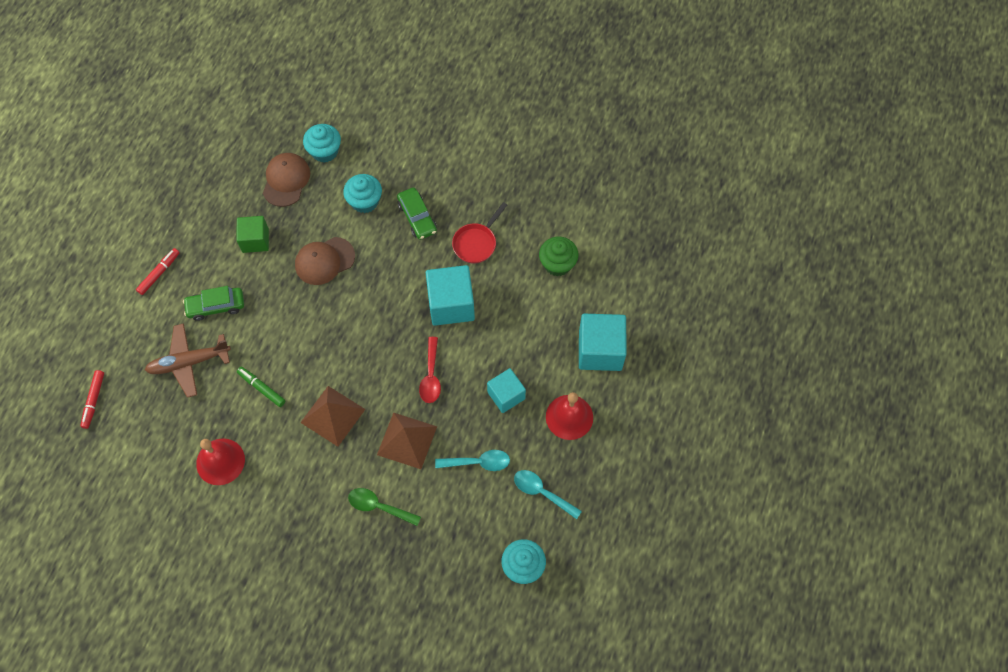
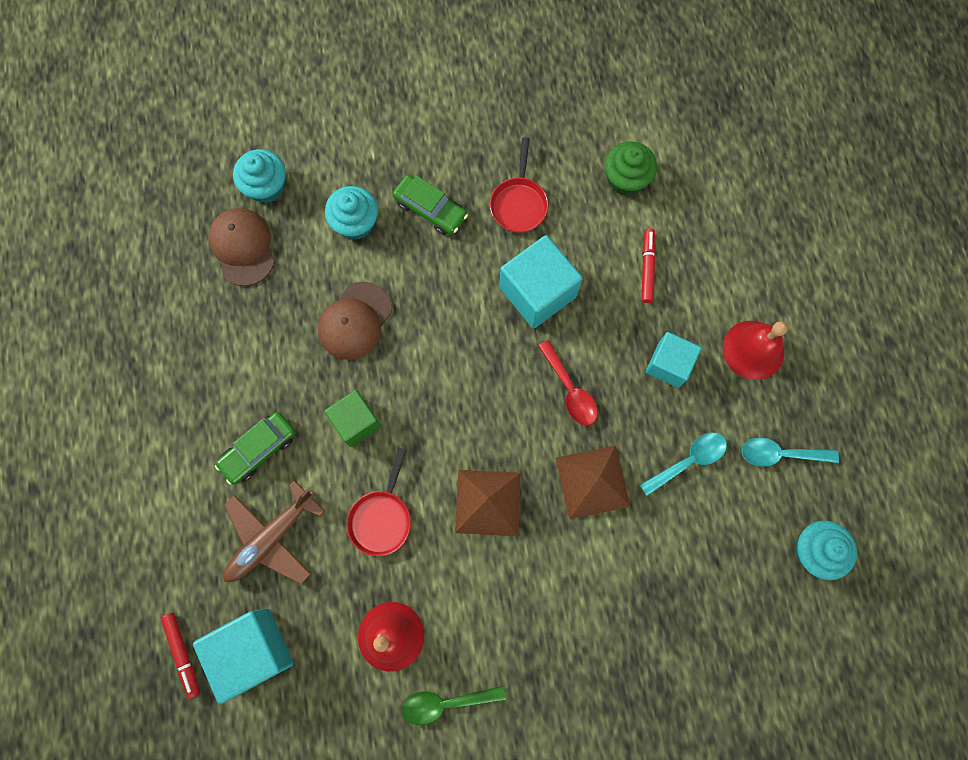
camera: 30 degrees left, 10 degrees up
(159, 273) = (160, 448): red marker -> red marker (647, 268)
(255, 240) = (253, 341): green cube -> green cube (356, 422)
(262, 388) = (381, 518): green marker -> red pan
(379, 507) = (612, 579): green spoon -> green spoon (445, 702)
(600, 350) = (737, 254): turquoise cube -> turquoise cube (253, 650)

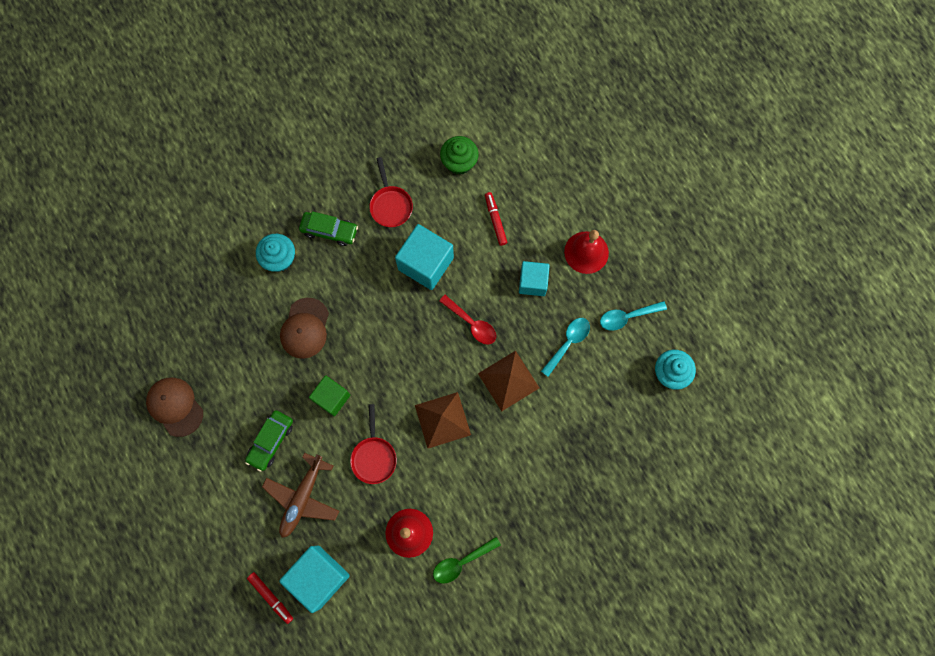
camera: 20 degrees left, 0 degrees up
(242, 247) = (204, 304): brown cap -> brown cap (175, 406)
(266, 186) = (205, 254): turquoise cupcake -> none

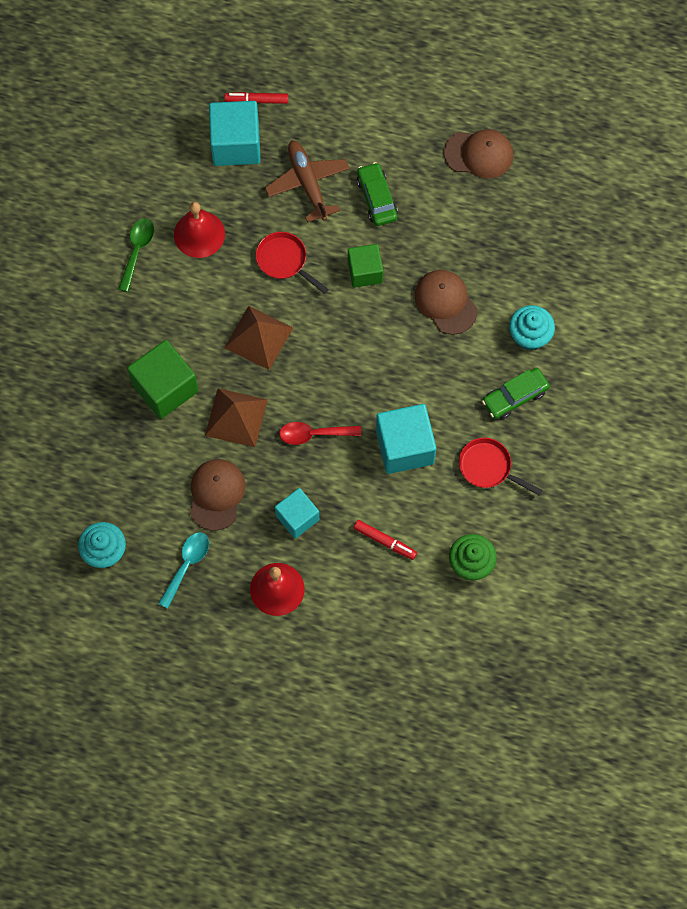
camera: 135 degrees right, 5 degrees down
(534, 444) = (165, 388): none -> green cube
(568, 343) = (216, 494): turquoise spoon -> brown cap

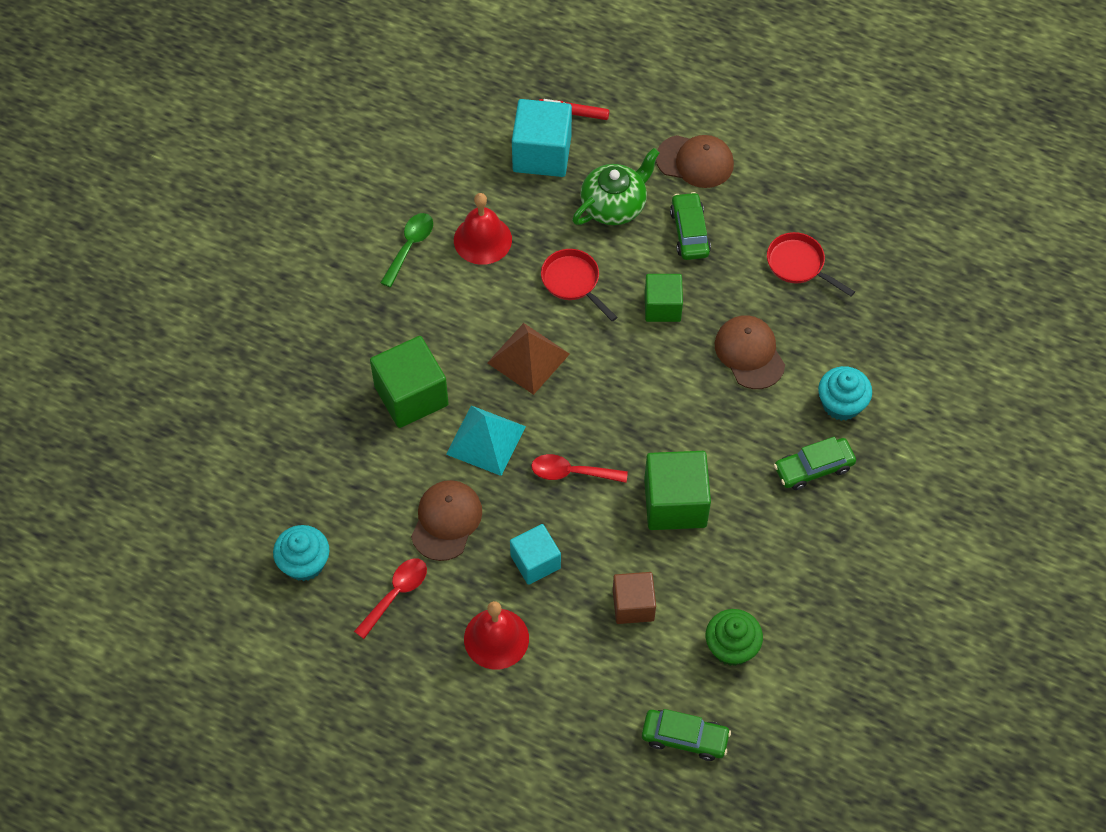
camera: 10 degrees right, 10 degrees down
(186, 565) = (396, 594): turquoise spoon -> red spoon
(236, 417) = (486, 440): brown pyramid -> turquoise pyramid
(307, 183) = (614, 205): brown plane -> green teapot
(385, 541) = (633, 605): red marker -> brown cube
(404, 447) = (675, 503): turquoise cube -> green cube
(445, 646) = (684, 738): none -> green car
(479, 154) = (813, 203): brown cap -> brown cap (695, 161)
(488, 467) = (769, 541): red pan -> red pan (798, 264)

